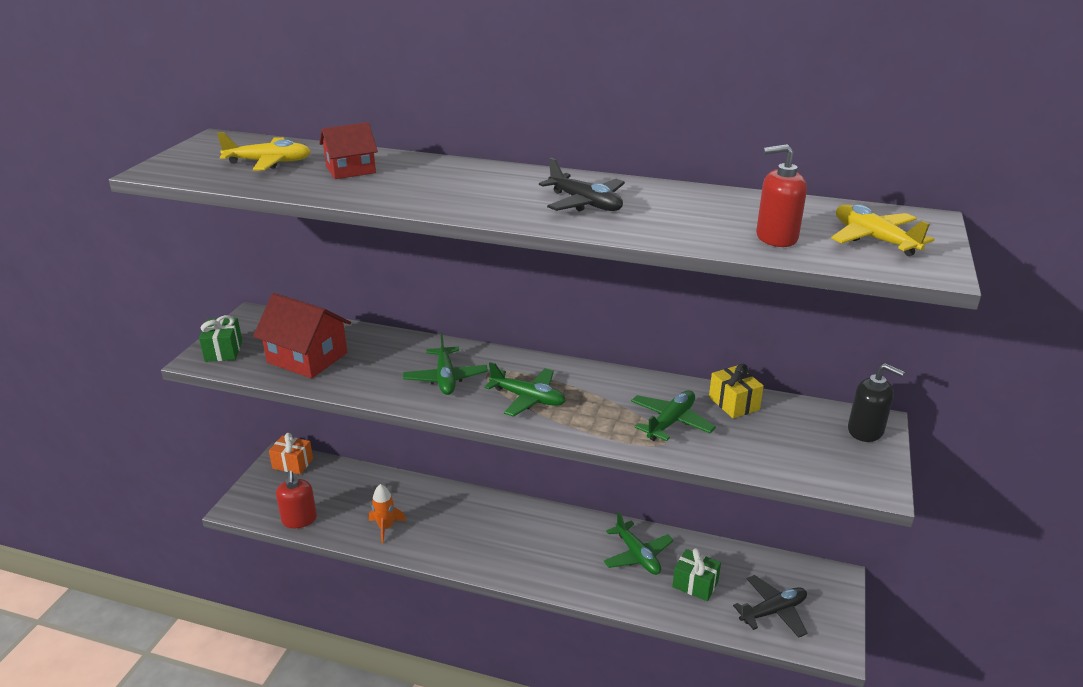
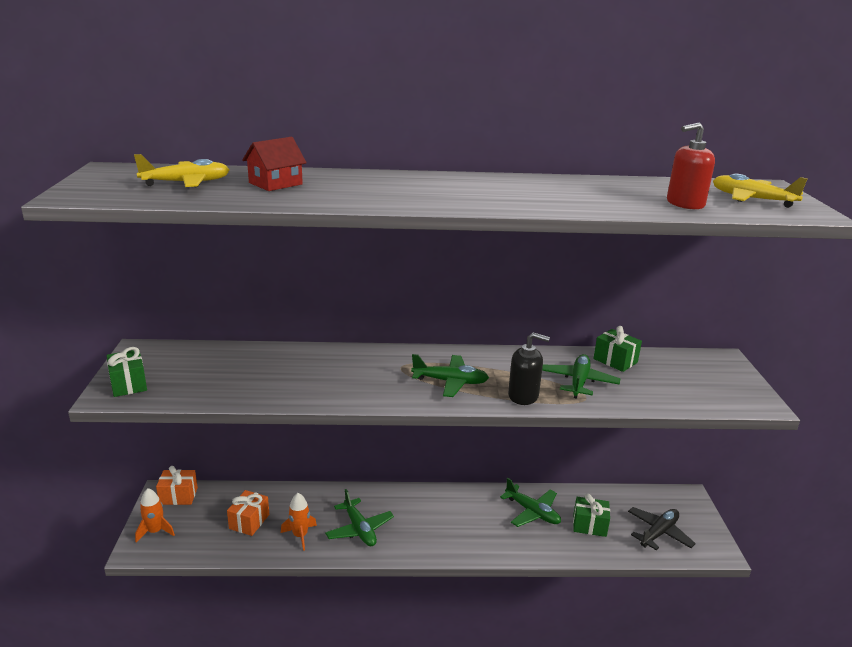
camera: 20 degrees left, 5 degrees down
(258, 494) = (155, 531): none -> orange rocket
(299, 519) = (210, 546): red soap dispenser -> none
(307, 358) = (221, 378): red house -> none
(345, 503) = (249, 521): none -> orange gift
(445, 378) = (366, 376): green plane -> green plane (359, 529)
(585, 203) = (512, 193): black plane -> none
(733, 403) = (615, 360): yellow gift -> green gift
(865, 431) = (722, 365): black soap dispenser -> black soap dispenser (523, 396)

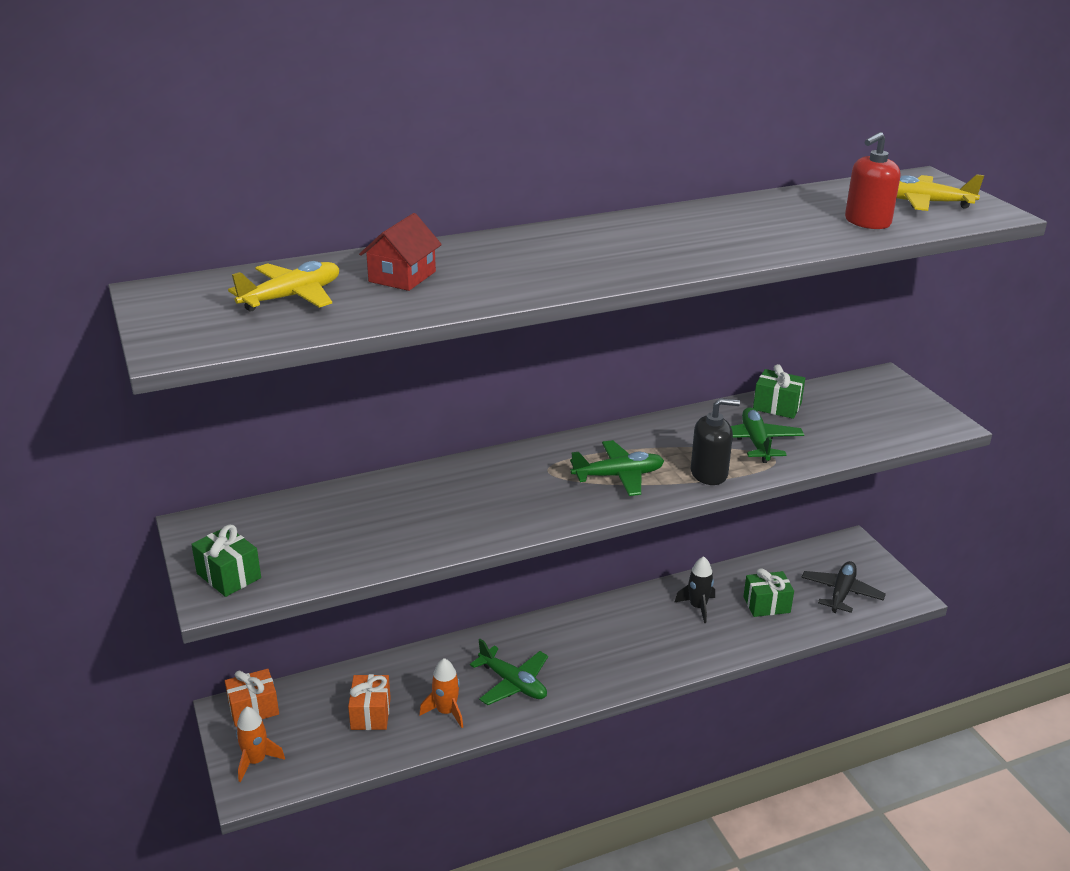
camera: 20 degrees left, 5 degrees up
(532, 512) = (698, 607): green plane -> black rocket

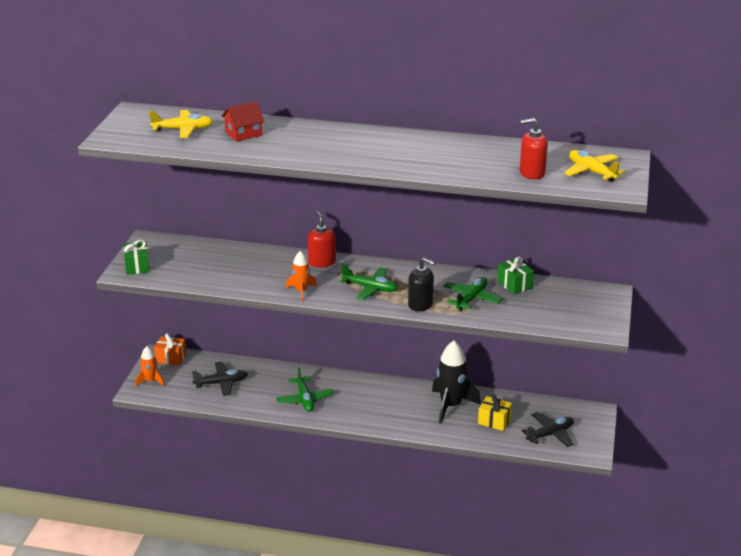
camera: 35 degrees right, 0 degrees up
(371, 713) = (221, 383): orange gift -> black plane
(446, 712) = (257, 398): orange rocket -> orange rocket (301, 291)
(507, 463) = (322, 262): none -> red soap dispenser
(698, 607) = (451, 405): black rocket -> black rocket, size x1.80
(766, 604) = (494, 421): green gift -> yellow gift

